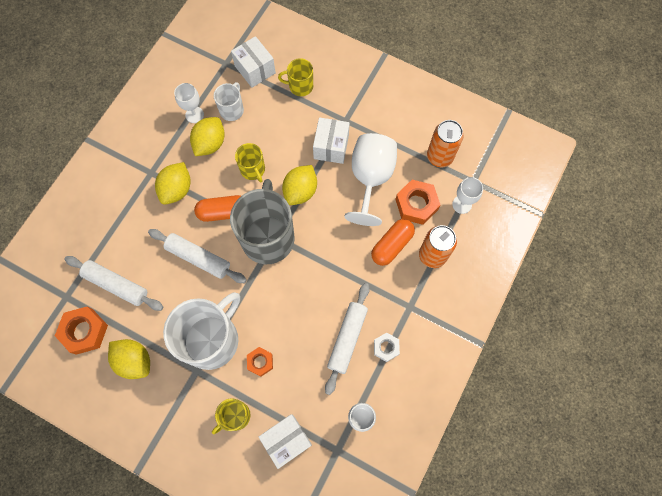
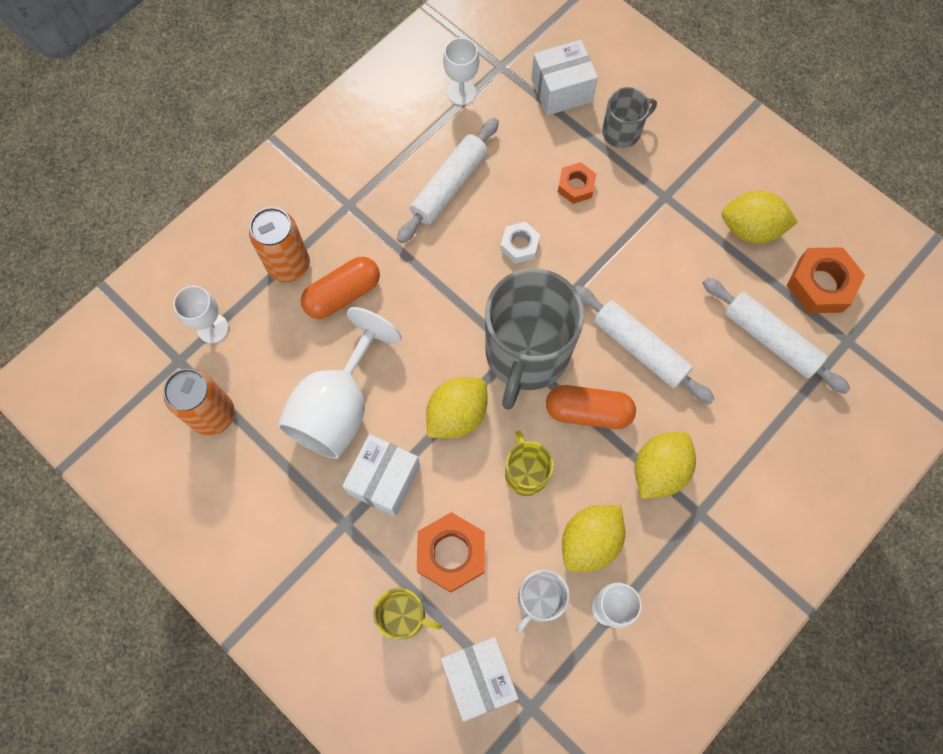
camera: 165 degrees left, 0 degrees up
(134, 361) = (750, 229): yellow lemon -> yellow lemon turned 45 degrees counterclockwise
(212, 339) = (637, 230): white mug -> none
(235, 416) = (622, 131): yellow mug -> grey mug
(386, 347) = (400, 163): white nut -> white nut (520, 245)
(416, 204) = (282, 346): orange nut -> orange nut (451, 553)

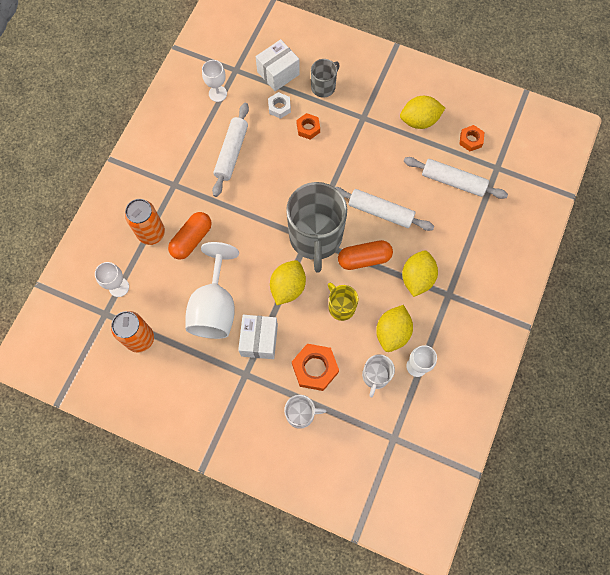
camera: 20 degrees left, 0 degrees up
(404, 616) = (301, 414): yellow mug -> white mug
(478, 677) = (357, 432): white box -> none
(520, 245) = (288, 175): white nut -> white nut (279, 107)
(821, 284) = (470, 140): orange nut -> orange nut, size x0.60

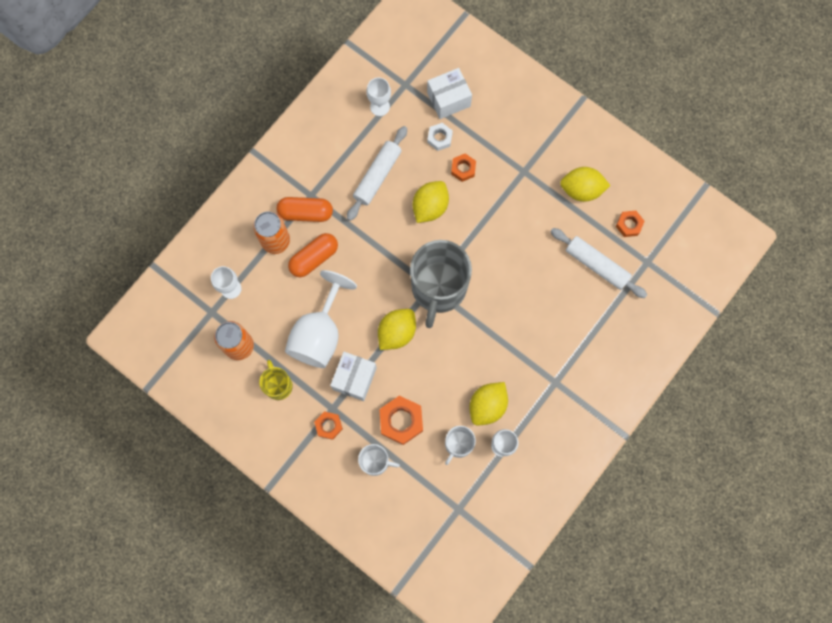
camera: 15 degrees right, 5 degrees up
(246, 391) = (329, 426): none -> orange nut
(323, 87) = (492, 126): grey mug -> none
(341, 307) = (444, 366): yellow mug -> yellow mug (278, 385)
(364, 259) = (481, 323): orange capsule -> orange capsule (306, 213)
(380, 212) = (512, 278): white rolling pin -> none
(417, 278) = (528, 357): yellow lemon -> yellow lemon (430, 207)

